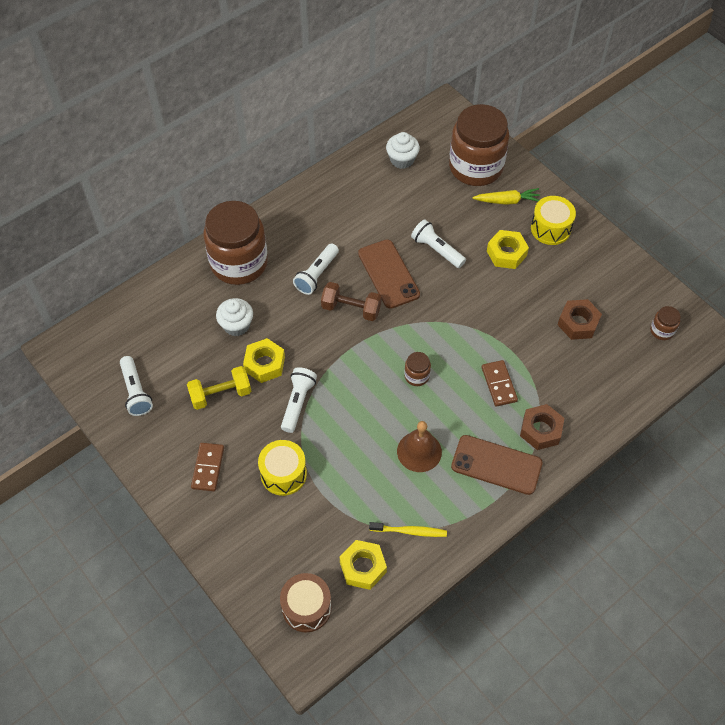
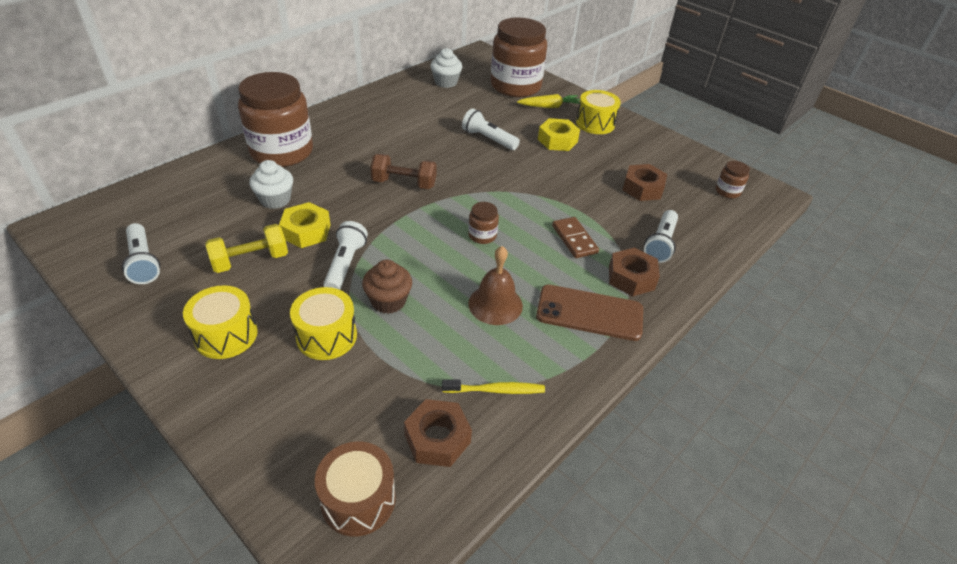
camera: 10 degrees left, 15 degrees down
(208, 468) = (226, 335): brown domino -> yellow drum
(317, 274) = (366, 159): white flashlight -> white flashlight (660, 244)
(332, 443) = (388, 301): none -> brown cupcake
(363, 567) = (437, 438): yellow nut -> brown nut
(388, 274) = (441, 157): brown phone -> none

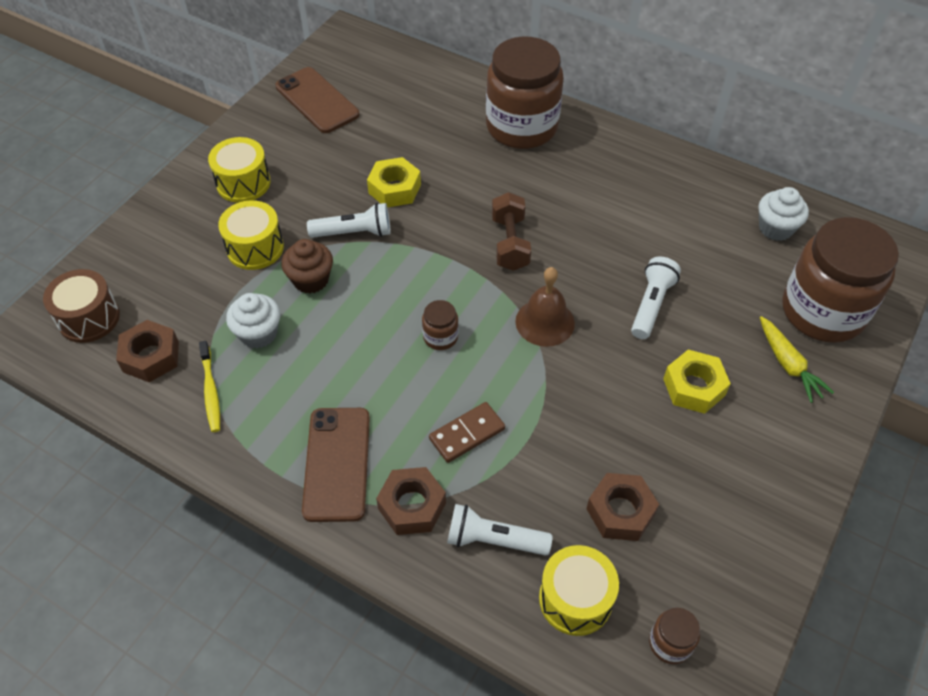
camera: 80 degrees right, 10 degrees up
(143, 262) = (317, 100): white flashlight -> brown phone
(251, 260) = (339, 165): yellow dumbbell -> none
(275, 200) = (436, 150): white cupcake -> white cupcake (258, 333)
(495, 304) = (328, 370): brown bell -> brown bell (545, 322)
(595, 123) = (774, 432): yellow drum -> yellow drum (575, 599)

